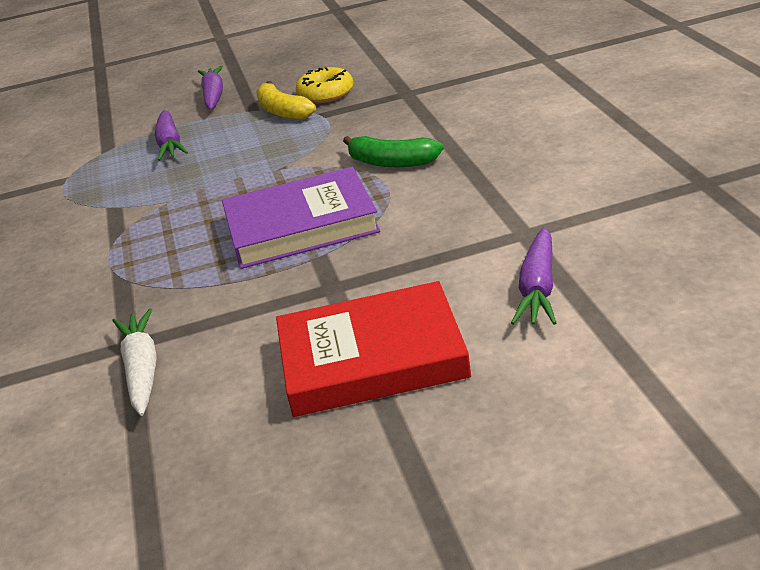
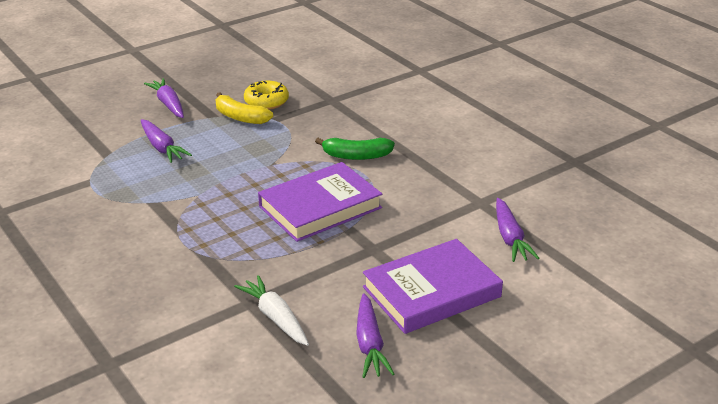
camera: 25 degrees left, 0 degrees up
(235, 426) = (370, 344): none -> purple carrot
(372, 358) = (431, 292): red book -> purple book

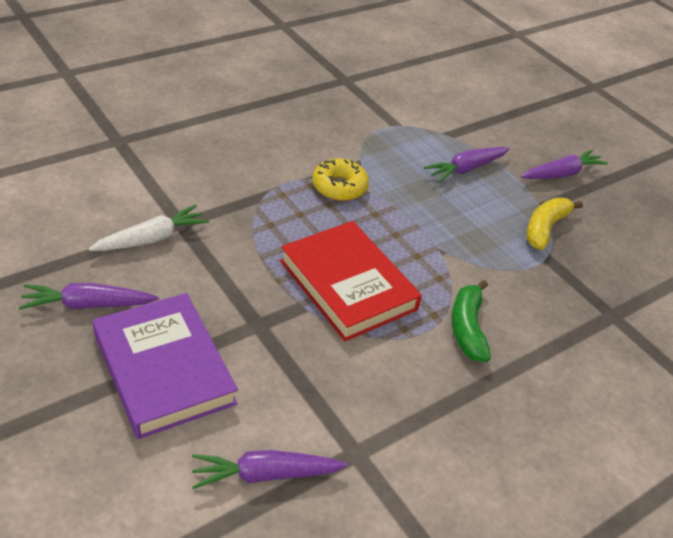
camera: 85 degrees right, 10 degrees up
(266, 102) = (590, 252): yellow donut -> yellow donut (339, 187)
(320, 207) = (348, 285): purple book -> red book

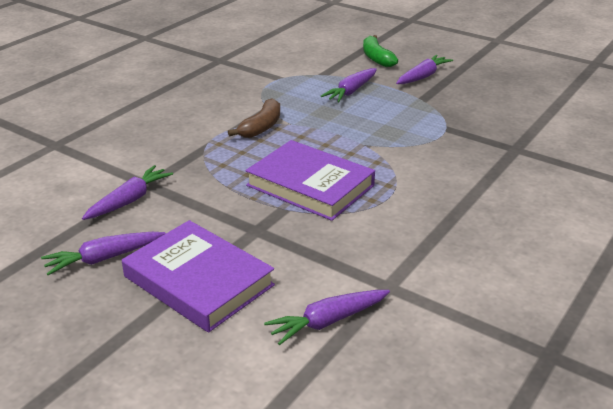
camera: 15 degrees left, 10 degrees down
(152, 239) = (129, 200): white carrot -> purple carrot
(339, 187) = (261, 127): yellow donut -> brown banana
(348, 285) = (310, 185): red book -> purple book
(467, 328) = (418, 186): green banana -> green banana (376, 58)
(545, 228) = (433, 111): yellow banana -> none

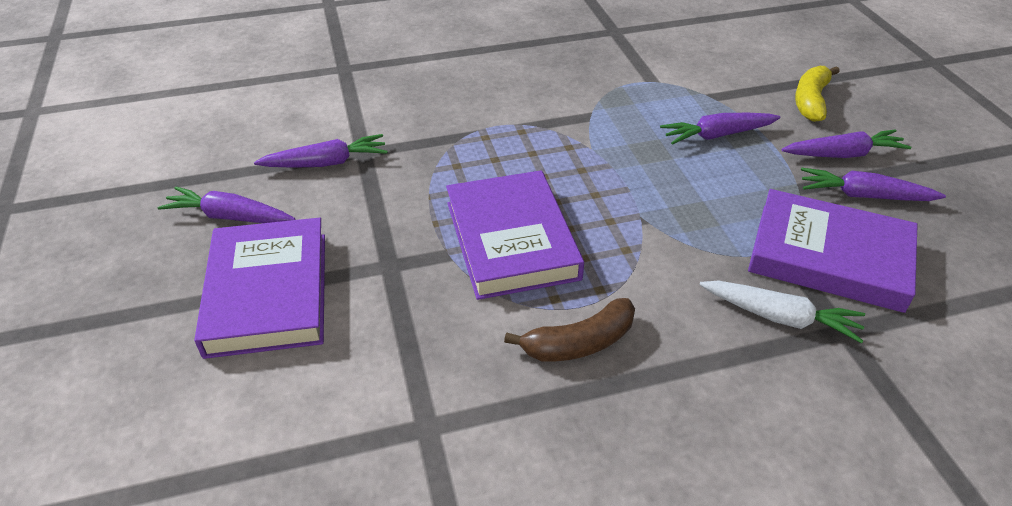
camera: 40 degrees right, 10 degrees up
(261, 127) = (553, 137): brown banana -> brown banana (579, 343)
(327, 321) = (313, 426): purple carrot -> purple carrot (863, 196)
(376, 58) = (811, 101): green banana -> yellow banana
(472, 122) = (829, 257): none -> purple book
(484, 156) = (780, 317): none -> white carrot

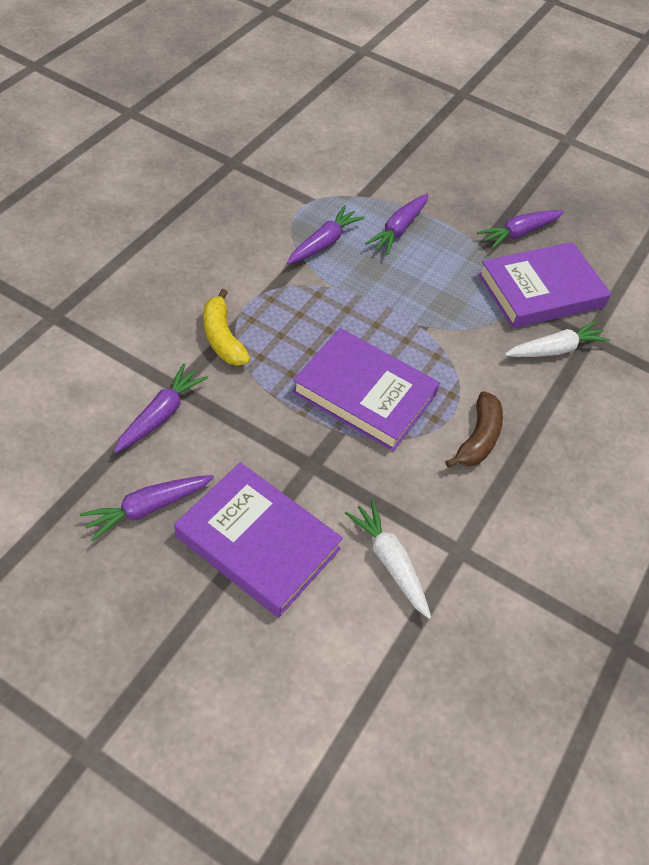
camera: 50 degrees left, 10 degrees up
(349, 386) = (390, 562): none -> white carrot
(811, 101) = (425, 167): yellow banana -> yellow banana (222, 337)
(843, 154) = (481, 205): purple carrot -> purple carrot (324, 243)

